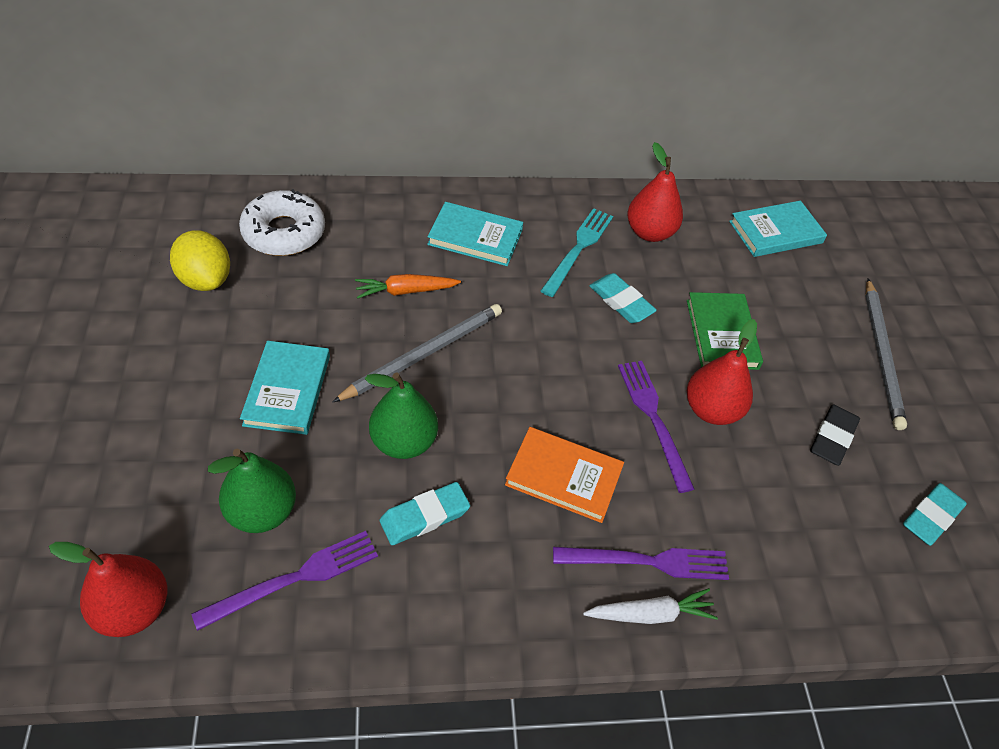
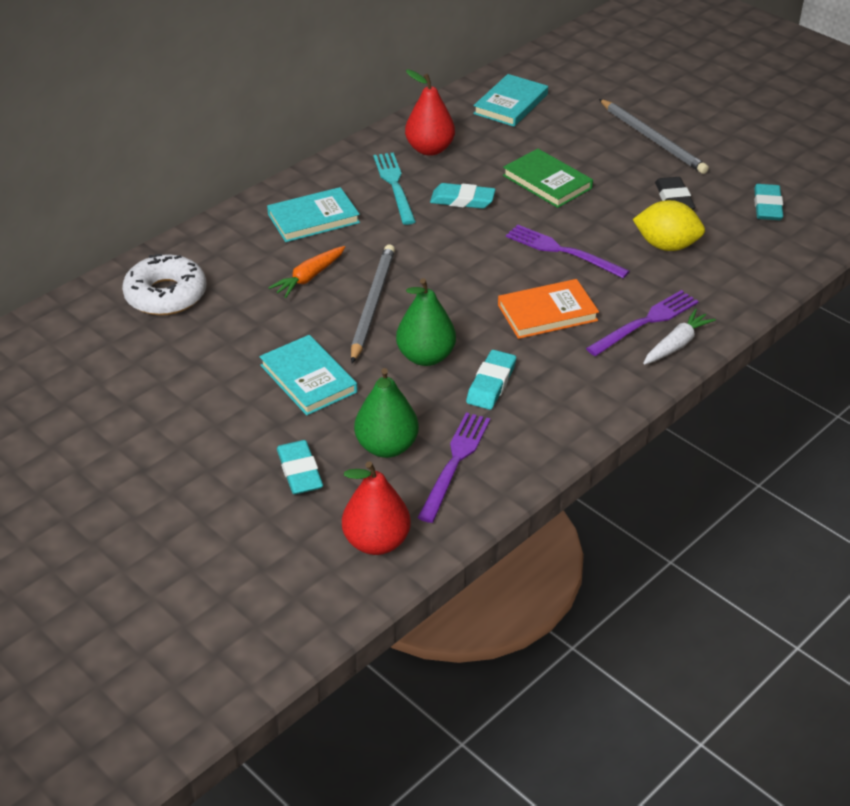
camera: 35 degrees left, 10 degrees down
(169, 479) = (300, 471): none -> turquoise eraser
(205, 279) = (149, 356): yellow lemon -> yellow lemon (666, 246)
(711, 410) = (590, 226): red pear -> none

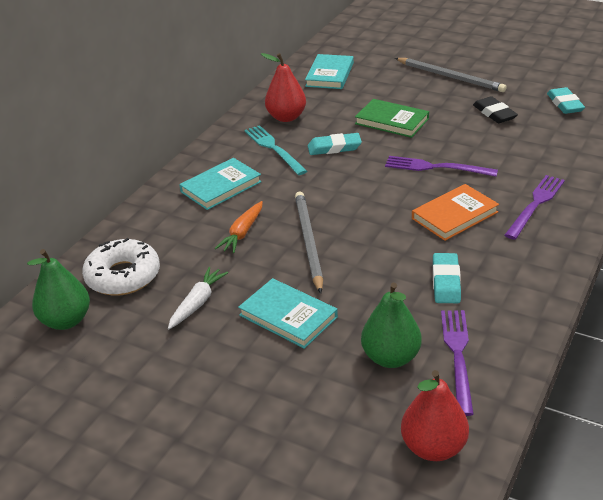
camera: 15 degrees left, 5 degrees down
(300, 471) = (326, 400): turquoise eraser -> none
(426, 357) = (378, 273): green pear -> green pear (66, 321)
(666, 246) = (511, 146): yellow lemon -> none
(676, 345) = (570, 216): white carrot -> white carrot (197, 303)

